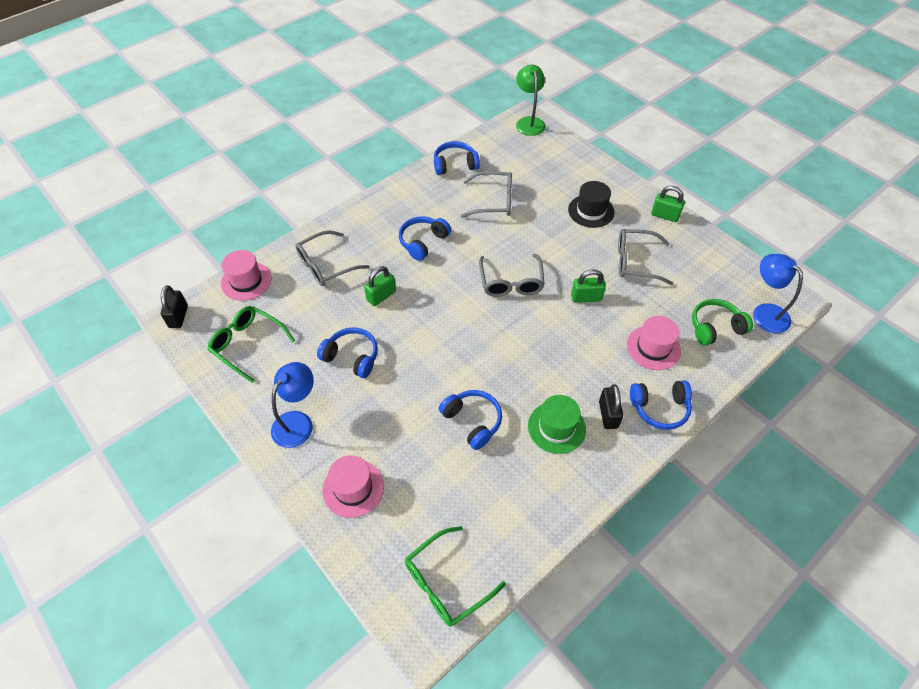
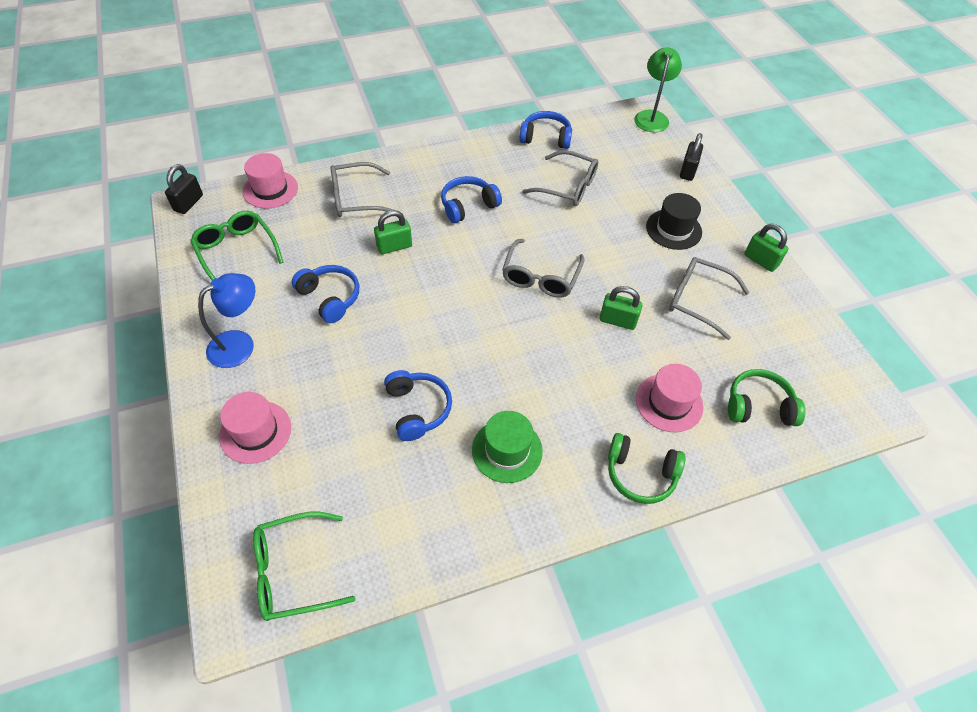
camera: 20 degrees right, 0 degrees up
(608, 415) = (574, 458): black padlock -> black padlock (688, 171)
(659, 408) = (640, 474): blue headphones -> green headphones
(764, 313) = (832, 410): blue lamp -> none

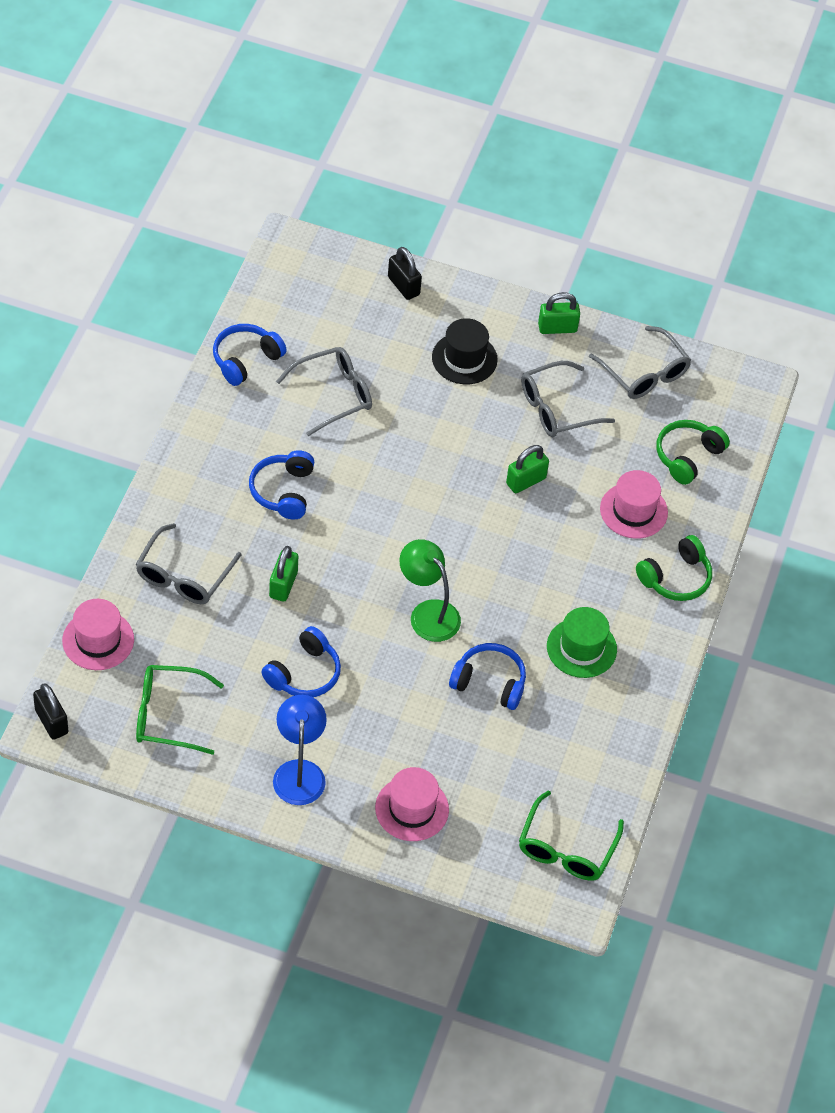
camera: 55 degrees left, 0 degrees up
(330, 298) = (304, 673): blue headphones -> blue headphones turned 135 degrees clockwise
(540, 277) = (427, 499): grey glasses -> grey glasses (644, 373)
(652, 116) = (301, 249): green lamp -> green lamp (428, 613)

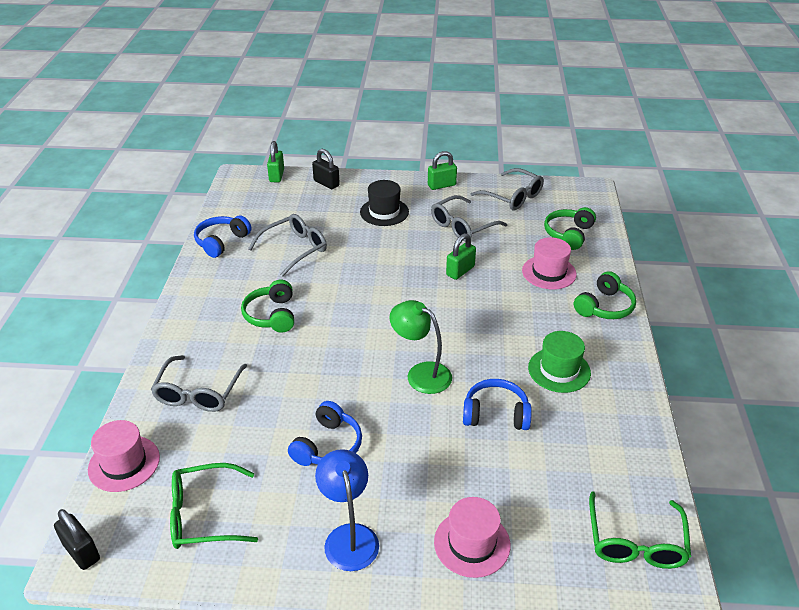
camera: 10 degrees left, 15 degrees down
(283, 491) = (272, 315): blue headphones -> green headphones
(283, 585) = (289, 380): green padlock -> green padlock (276, 176)

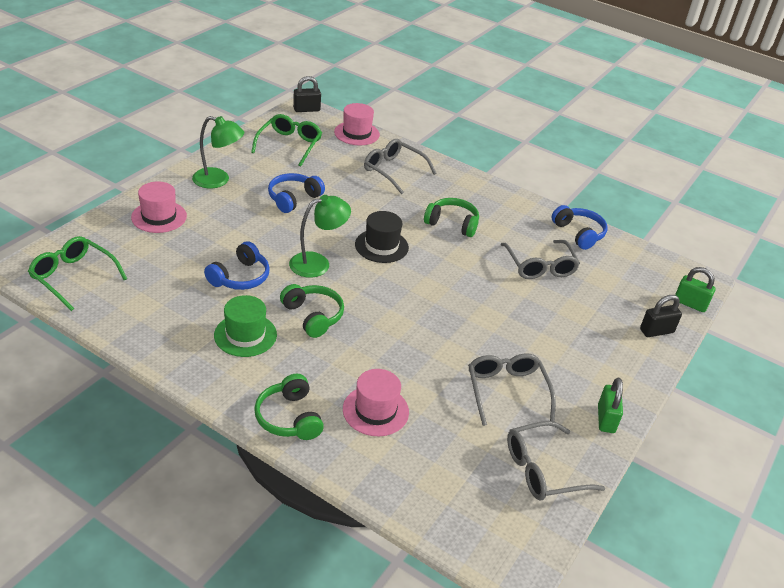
camera: 115 degrees right, 0 degrees up
(328, 446) = (293, 199): blue headphones -> blue headphones turned 75 degrees clockwise
(349, 536) = (218, 180): blue lamp -> green lamp
(384, 212) = (571, 347): black hat -> black hat (381, 246)
(460, 271) = (429, 349): green padlock -> none
(568, 234) = (429, 472): green headphones -> green headphones (313, 316)

